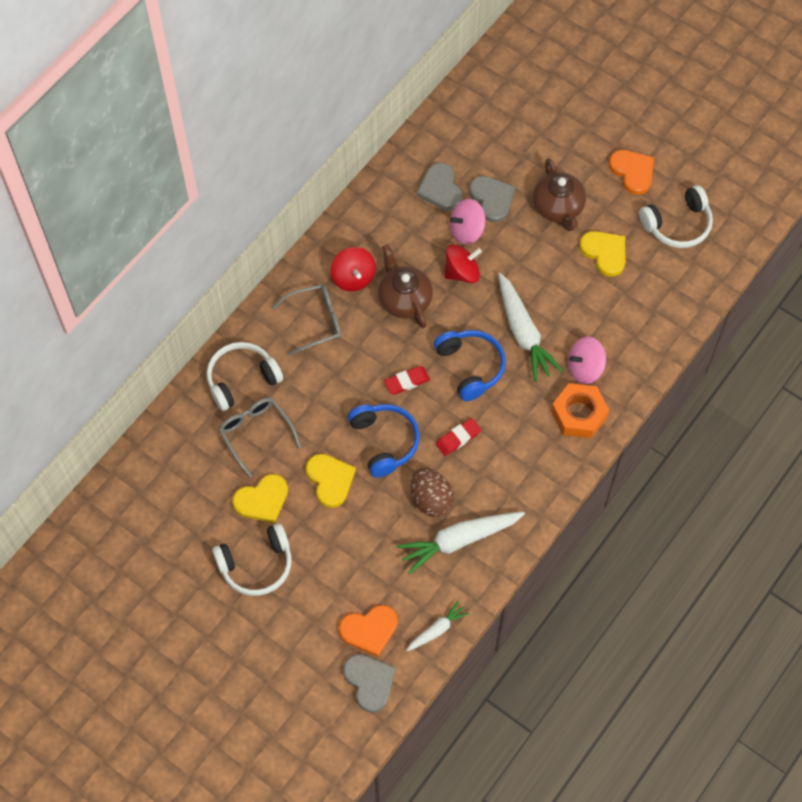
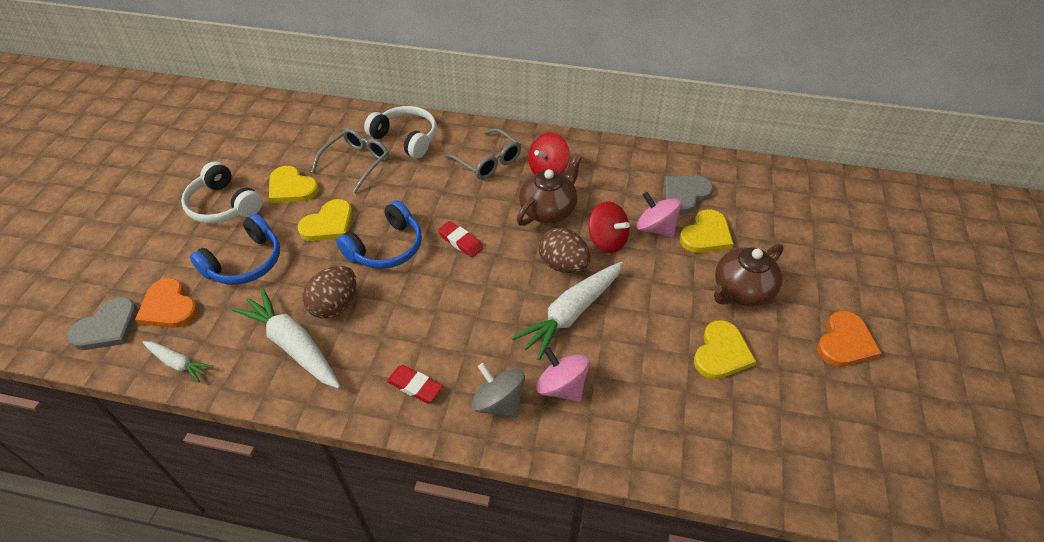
camera: 65 degrees right, 15 degrees down
(458, 438) = (416, 302): red eraser -> red eraser (415, 386)
(470, 367) = (504, 284): blue headphones -> blue headphones (245, 262)
(471, 316) = (563, 265): none -> brown egg
(492, 199) = (706, 235): grey heart -> yellow heart
(579, 414) = (499, 402): orange nut -> grey spinning top
(677, 225) = (818, 415): white headphones -> none

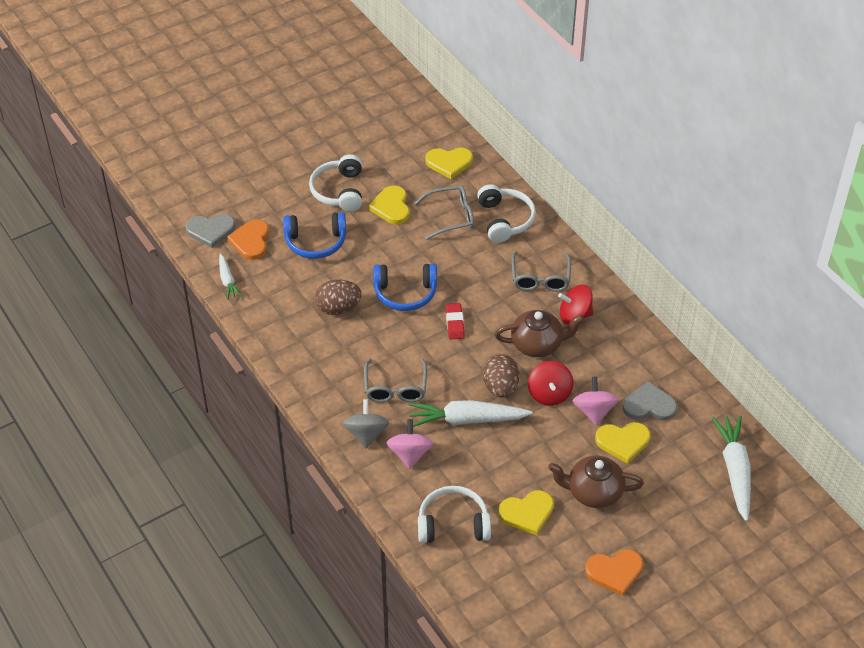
camera: 45 degrees right, 0 degrees up
(293, 345) = (293, 315): white carrot -> white carrot (735, 471)
(328, 224) = (388, 251): yellow heart -> yellow heart (449, 163)
(415, 386) = (332, 389): red eraser -> none
(474, 336) = (395, 388): none -> grey glasses
(680, 420) = (453, 524): none -> white headphones

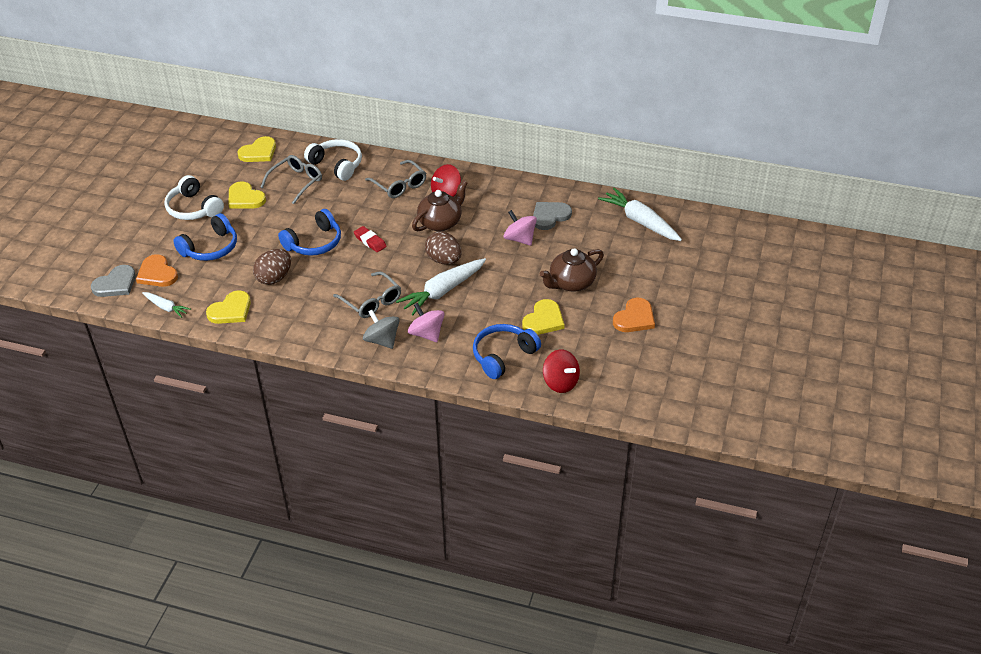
camera: 40 degrees left, 5 degrees down
(453, 524) = (503, 356): white headphones -> blue headphones
(549, 394) = (480, 245): red spinning top -> red spinning top (560, 382)
(623, 442) = (557, 245): yellow heart -> yellow heart (231, 310)

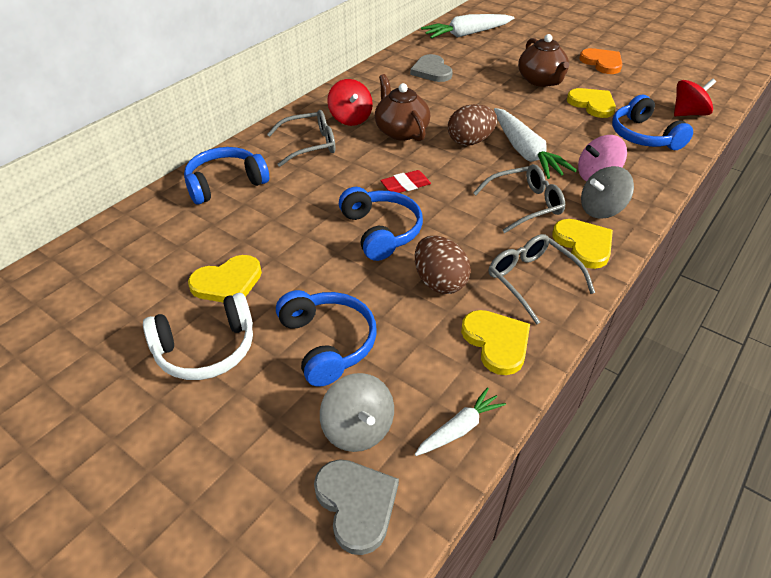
camera: 70 degrees left, 0 degrees up
(157, 273) = (358, 429): orange heart -> grey spinning top
(259, 152) = (124, 250): yellow heart -> yellow heart (584, 244)
(296, 182) = (232, 225): grey glasses -> grey glasses (532, 280)
(337, 165) = (225, 184): white headphones -> blue headphones
(520, 239) = (458, 92): pink spinning top -> none

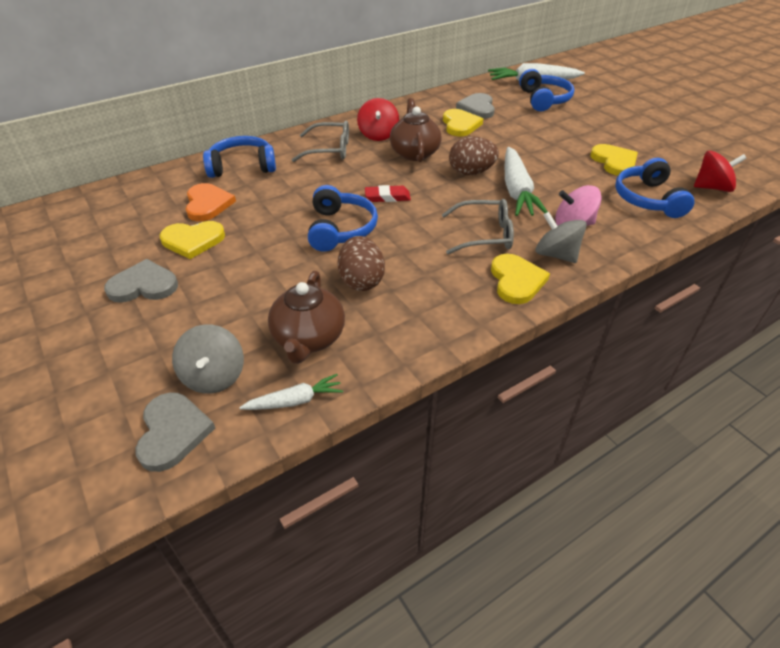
camera: 20 degrees right, 0 degrees up
(206, 349) = (143, 285): white headphones -> grey heart
(328, 343) = (236, 305): blue headphones -> blue headphones (544, 100)
(496, 342) = (376, 341): yellow heart -> yellow heart (460, 125)
(532, 280) = (445, 299): grey glasses -> none
(541, 80) = (577, 132): brown teapot -> brown teapot (308, 338)
(601, 209) = (556, 254): grey spinning top -> grey spinning top turned 45 degrees clockwise
(602, 63) = (651, 127): orange heart -> orange heart (208, 204)

